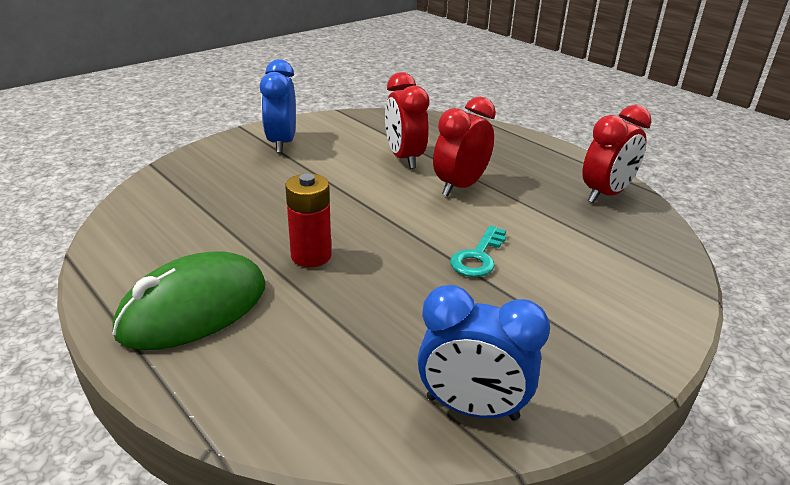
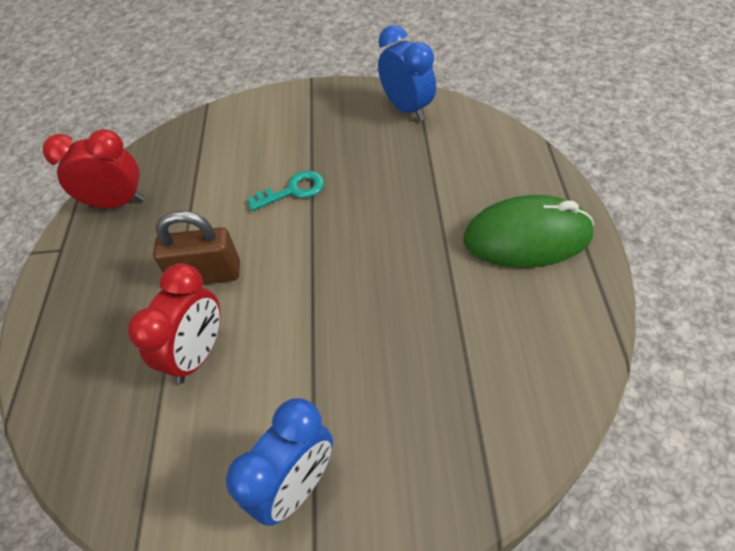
camera: 135 degrees left, 20 degrees up
(311, 256) = (410, 250): red battery -> none
(460, 186) = (206, 274): red clock -> brown padlock

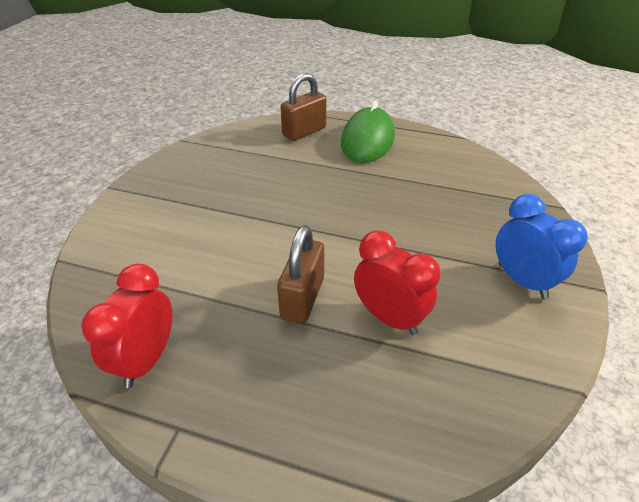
camera: 75 degrees left, 10 degrees down
(293, 190) = (243, 226): turquoise key -> none
(407, 108) = (206, 150): blue clock -> none
(503, 169) = (304, 132): none -> brown padlock

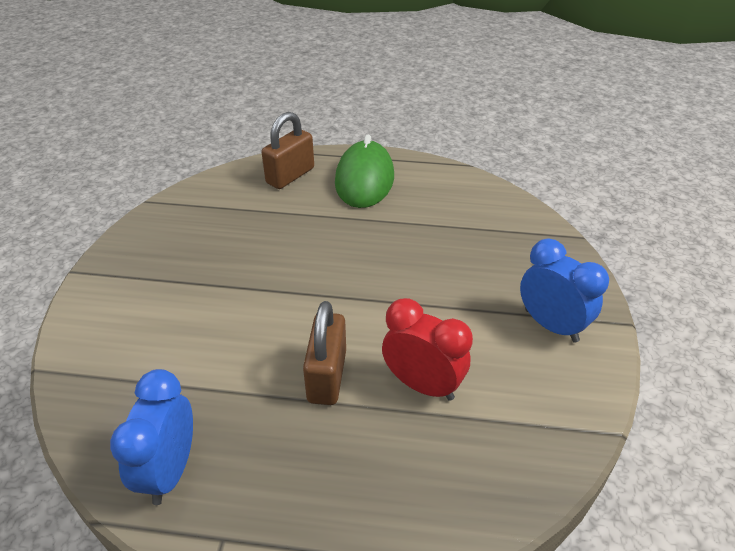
camera: 10 degrees left, 0 degrees up
(147, 359) = (170, 470): red clock -> blue clock

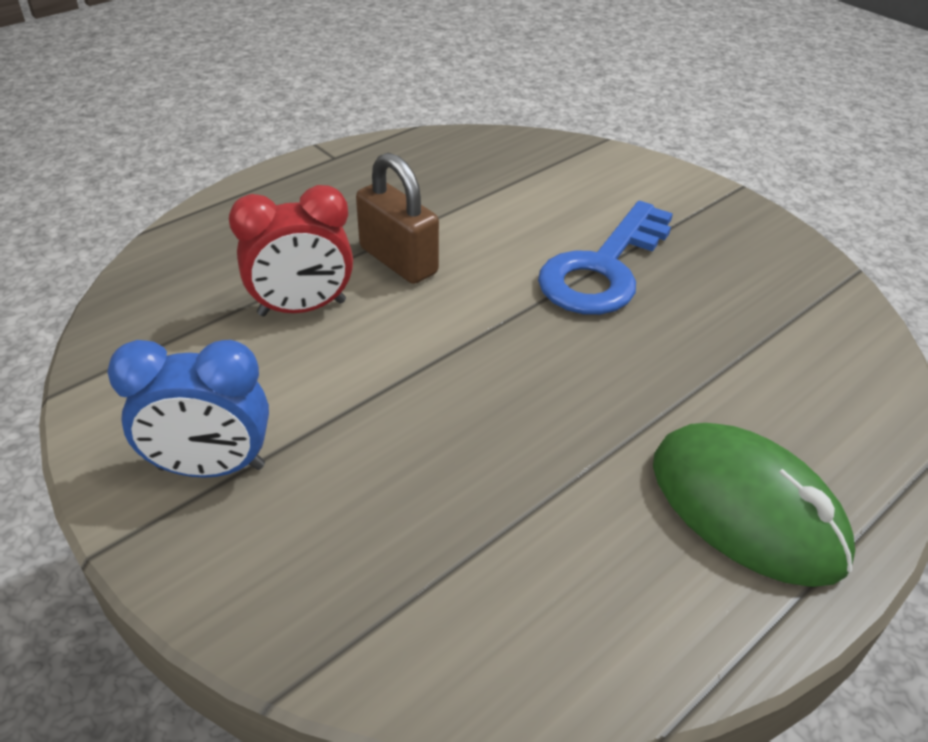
camera: 130 degrees right, 0 degrees up
(170, 470) = (419, 157): blue clock -> none
(238, 284) = (603, 269): none -> blue key
(290, 176) = (830, 426): brown padlock -> none

